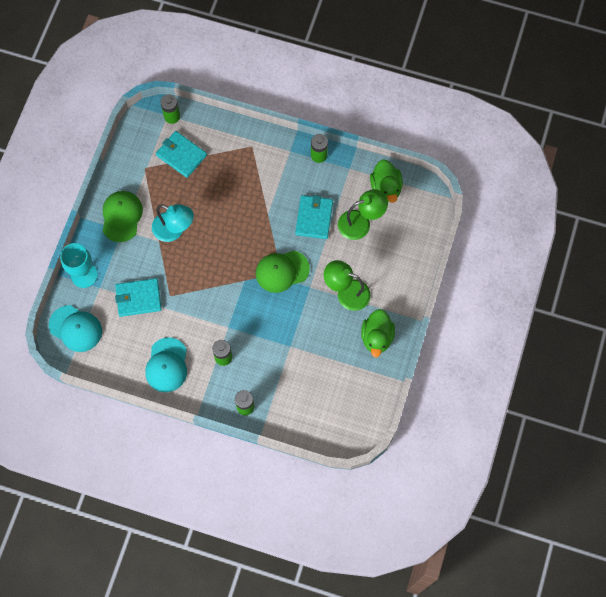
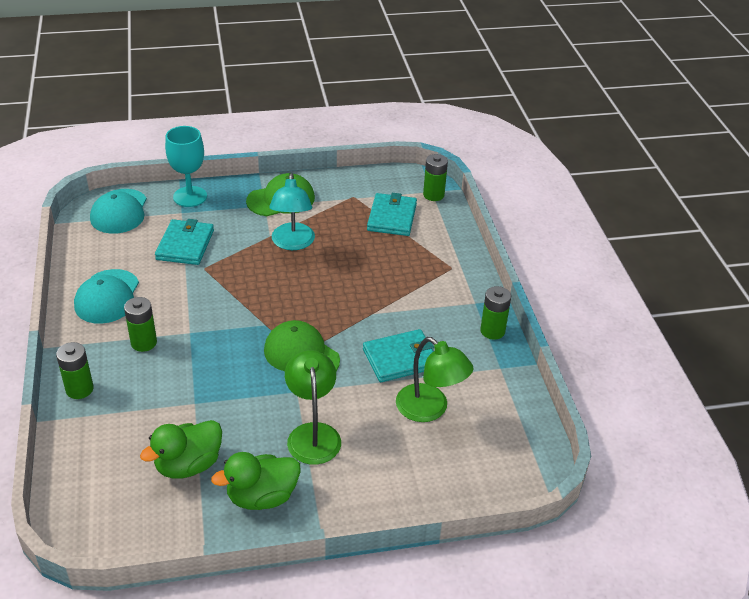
camera: 60 degrees right, 30 degrees down
(138, 298) = (185, 245): turquoise wallet -> turquoise wallet turned 45 degrees clockwise
(167, 365) = (107, 297): turquoise cap -> turquoise cap turned 60 degrees counterclockwise
(386, 188) = (504, 417): green duck -> green duck (188, 465)

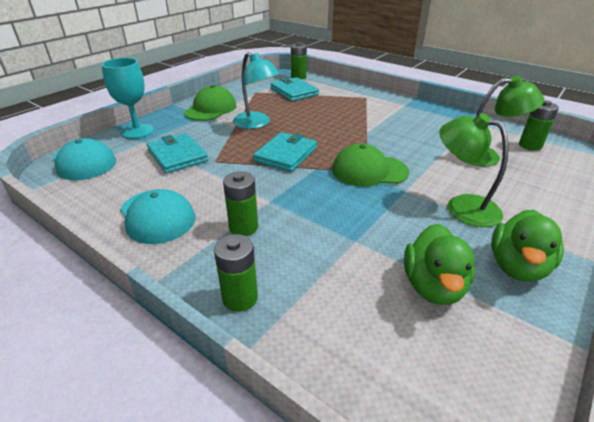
camera: 40 degrees left, 5 degrees down
(400, 358) = (423, 143): turquoise wallet -> turquoise wallet (286, 154)
(492, 331) = (437, 111): green battery -> green battery (530, 145)

